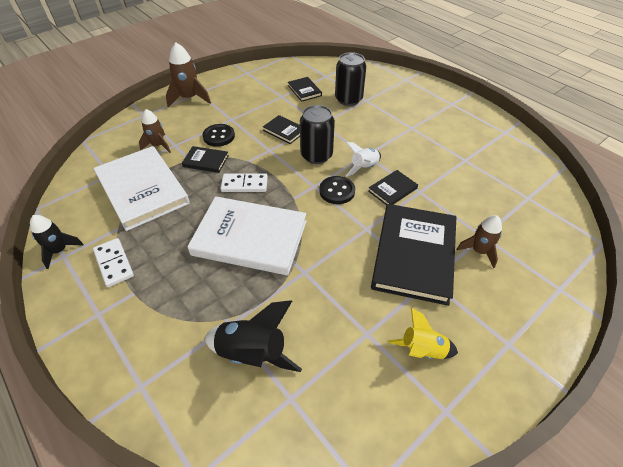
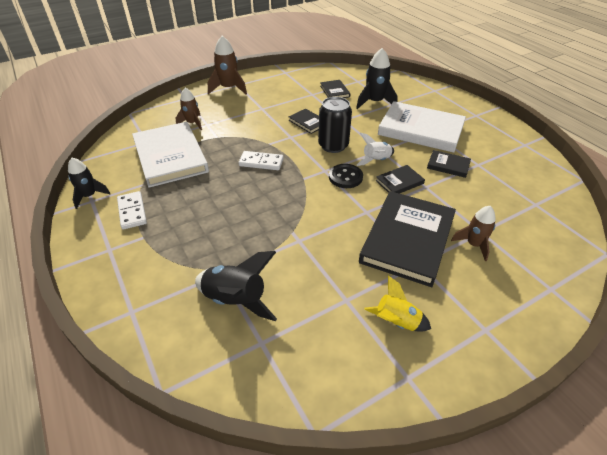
camera: 10 degrees right, 5 degrees down
(206, 161) = (231, 140): black book -> black book (448, 165)
(219, 136) = (247, 121): black button -> none
(250, 238) = (256, 206): white book -> white book (421, 130)
(348, 99) = (374, 102): black can -> black rocket

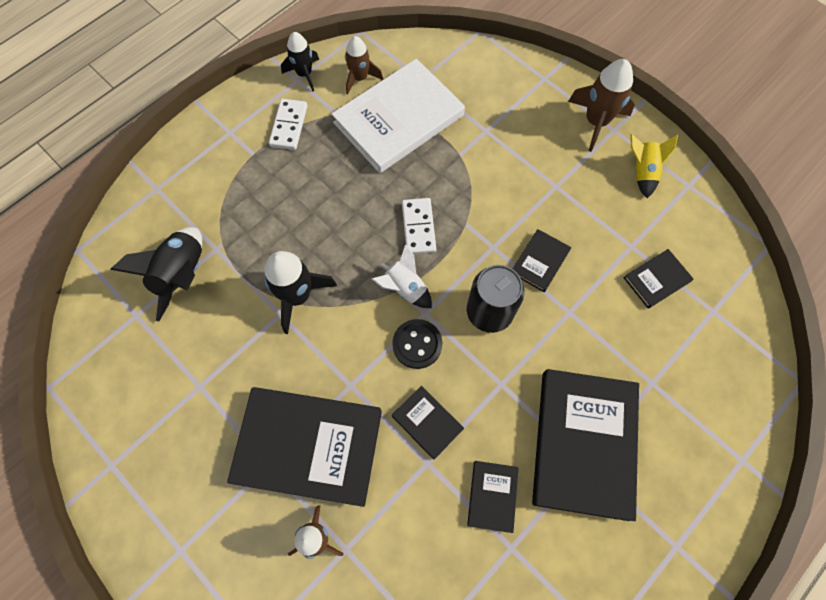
camera: 75 degrees right, 25 degrees up
(132, 212) = (289, 126): white domino -> white domino turned 45 degrees counterclockwise
(192, 123) = (482, 112): brown rocket -> brown rocket (360, 78)
(374, 102) = (647, 353): black rocket -> black rocket (297, 296)
(376, 160) = (470, 381): white rocket -> white rocket (405, 288)
(396, 322) = (177, 446): yellow rocket -> yellow rocket (642, 172)
(421, 130) = (584, 443): white book -> black book

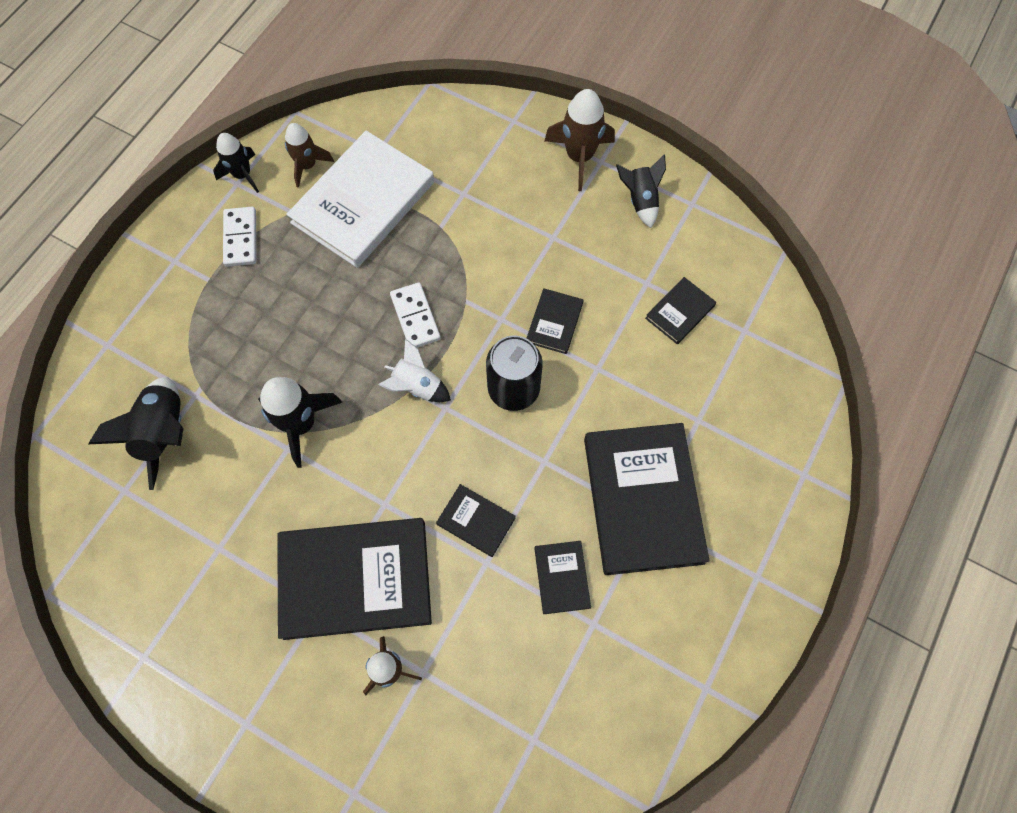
camera: 15 degrees left, 0 degrees up
(417, 344) = (445, 442): black button -> none
(642, 172) = (640, 200): yellow rocket -> black rocket

